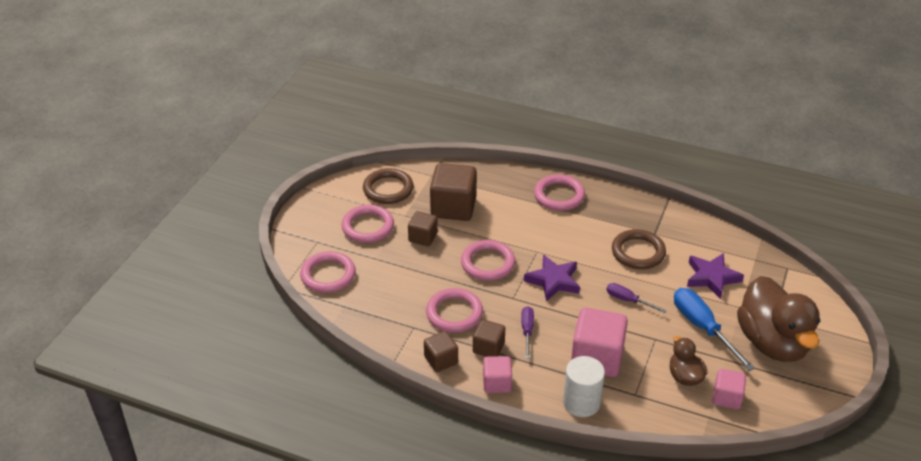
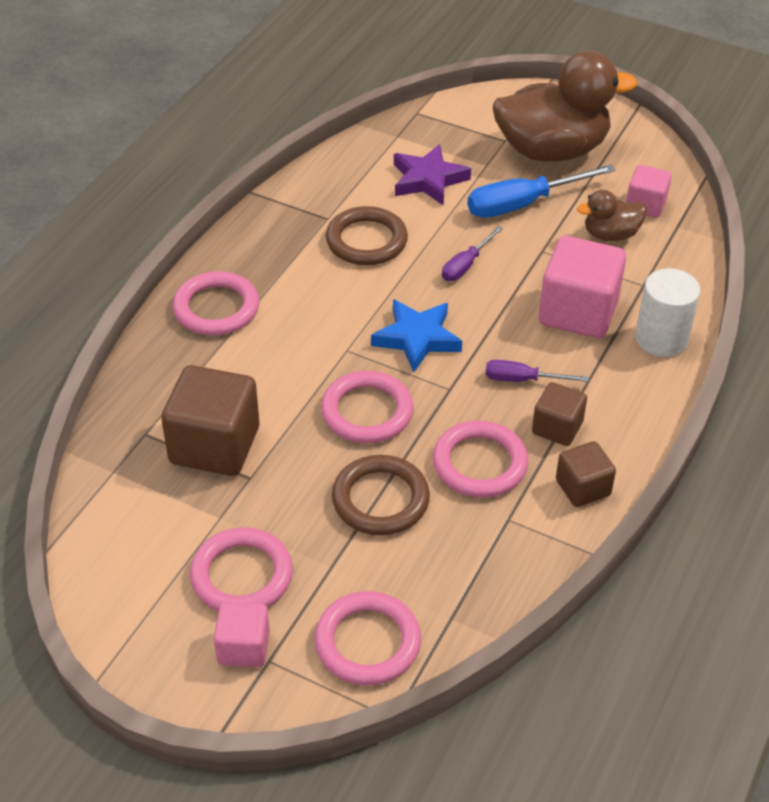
camera: 85 degrees left, 5 degrees up
(388, 189) = (138, 539): brown ring -> brown ring (380, 499)
(423, 237) = (287, 494): brown cube -> none
(497, 383) = (629, 424): pink cube -> pink cube (243, 647)
(553, 281) = (417, 338): purple star -> blue star

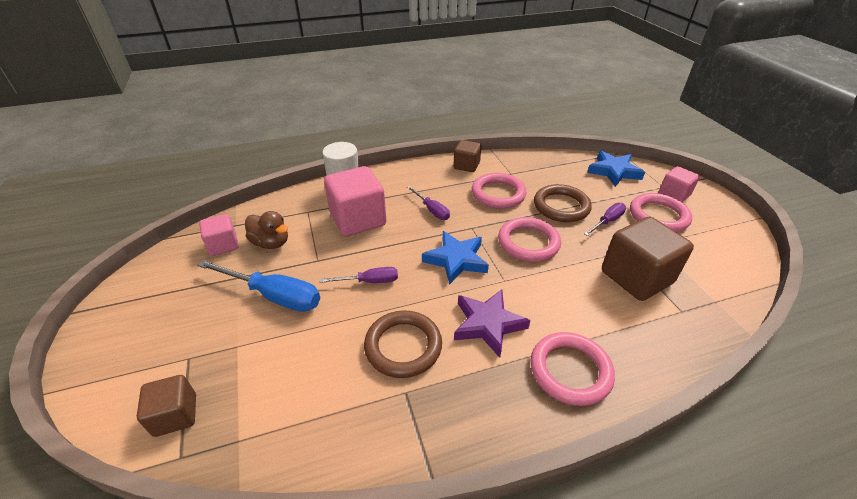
camera: 135 degrees left, 5 degrees down
(302, 514) = (607, 221): none -> purple screwdriver
(367, 642) = (614, 171): pink ring -> blue star
(428, 180) = (290, 366): purple star -> purple star (487, 324)
(552, 150) = (185, 321): brown duck -> none
(557, 428) = (445, 186): brown cube -> brown cube (175, 415)

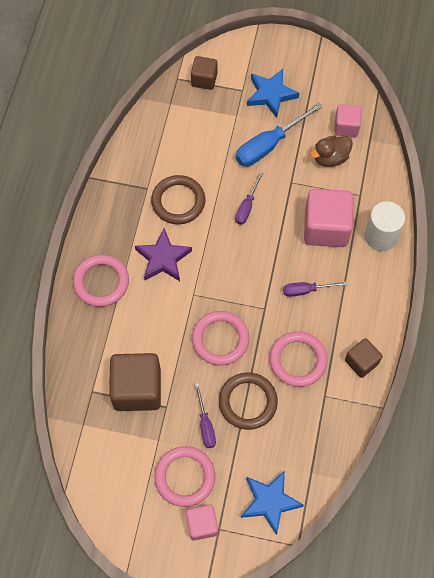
camera: 120 degrees right, 25 degrees up
(456, 260) = (233, 274): blue star -> blue star (271, 94)

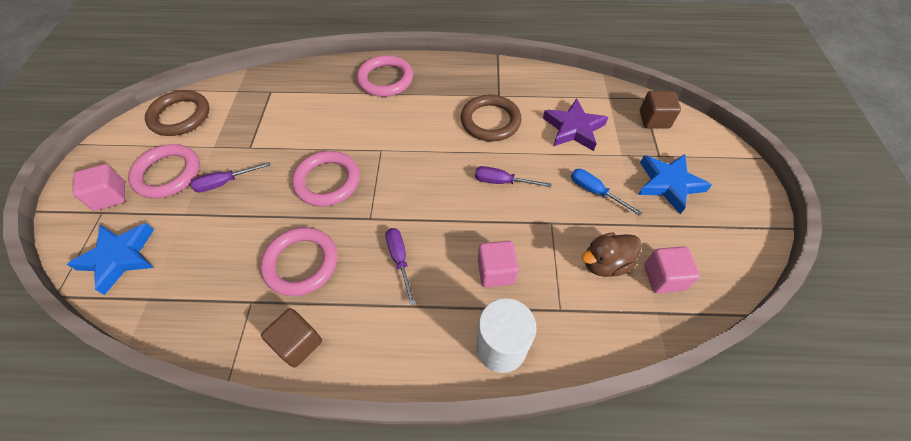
camera: 80 degrees right, 10 degrees down
(137, 389) = (270, 122): brown cube -> none
(163, 258) = (419, 119): purple star -> purple star (573, 129)
(248, 402) = (249, 218): brown ring -> brown ring (180, 116)
(269, 145) = (595, 192): blue screwdriver -> blue screwdriver, size x0.57
(326, 228) = (496, 271): pink cube -> pink cube, size x0.56
(330, 158) = (605, 263): brown duck -> brown duck turned 75 degrees counterclockwise

